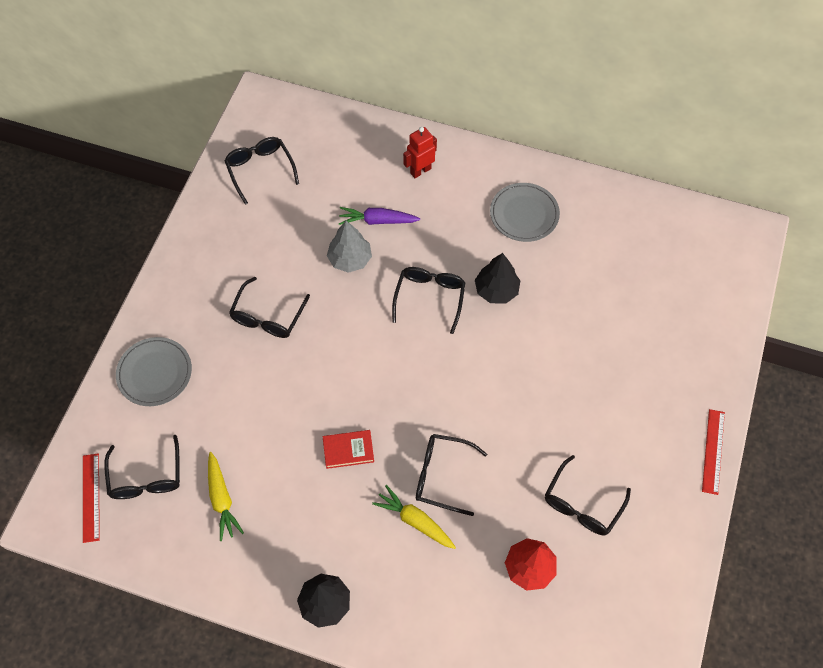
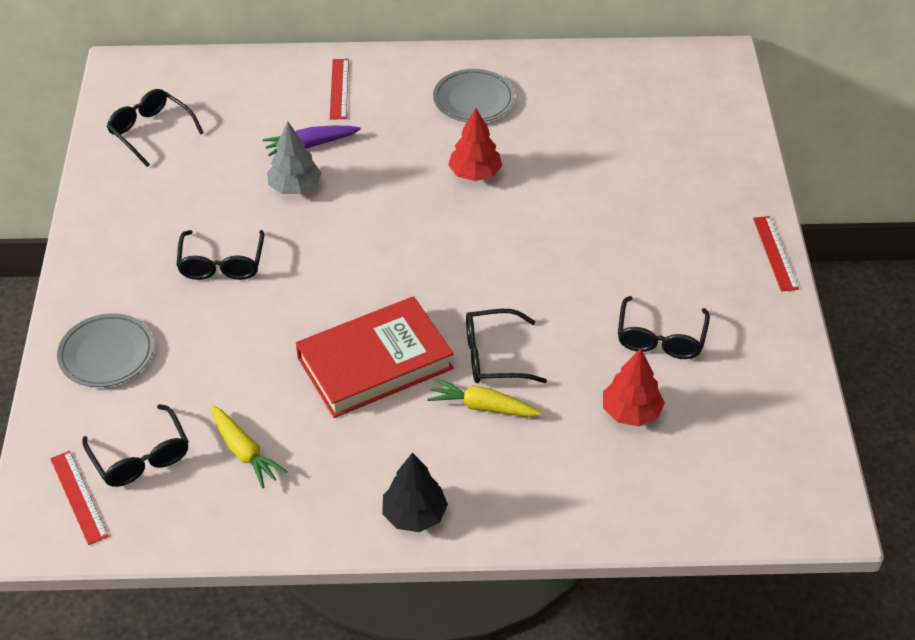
camera: 20 degrees left, 15 degrees down
(348, 450) = (375, 363): red book -> red book, size x2.24
(420, 171) = (339, 89): red robot -> red ruler
(430, 297) = (403, 199): black glasses -> none
(496, 290) = (475, 174): black tree -> red tree

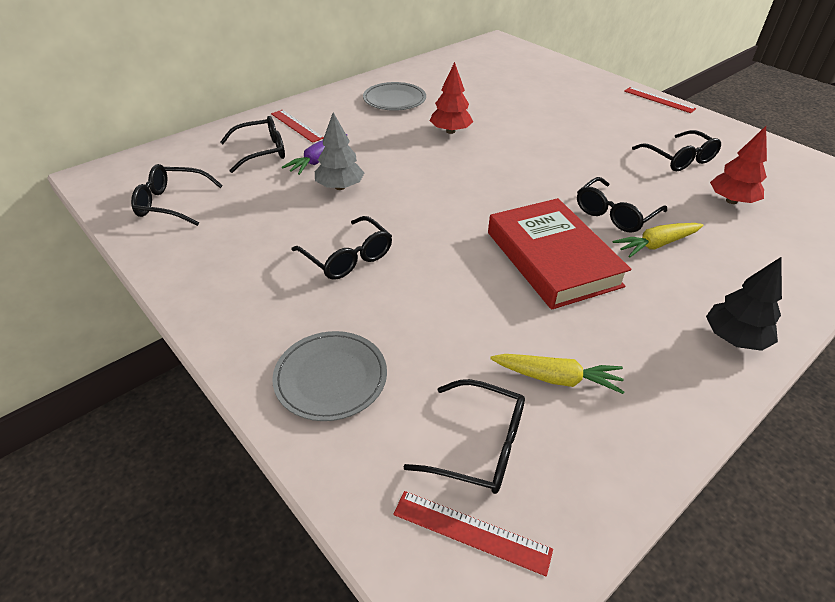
camera: 40 degrees left, 5 degrees down
(275, 107) = (262, 151): none -> black glasses
(375, 363) = (552, 258): red book -> red book turned 45 degrees counterclockwise

